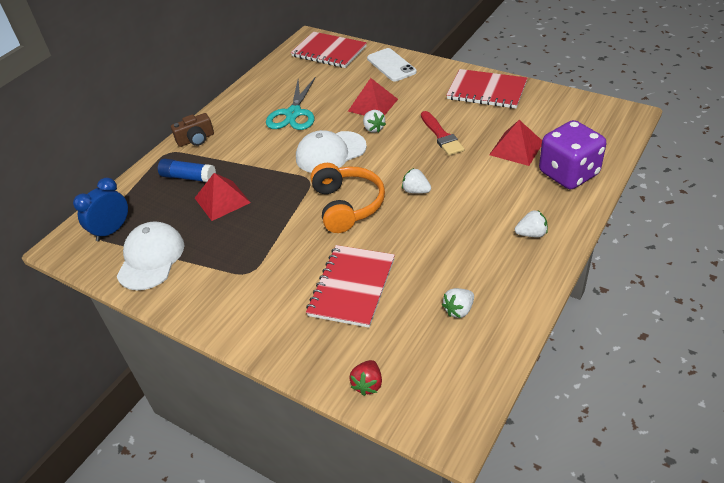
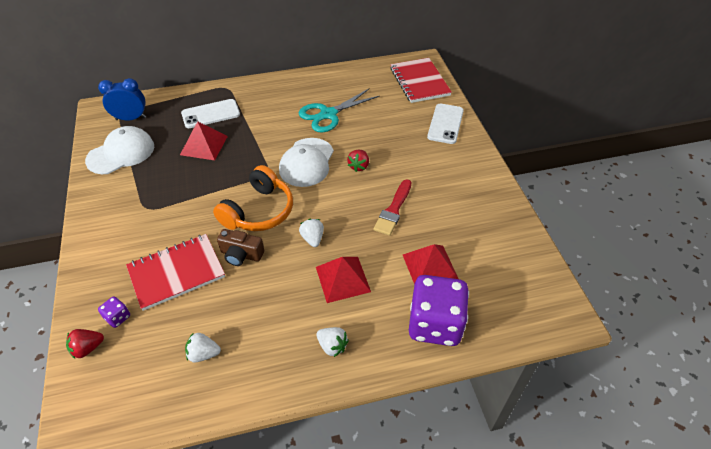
camera: 40 degrees right, 5 degrees up
(188, 177) = (210, 114): blue glue stick -> white phone
(196, 139) = (251, 90): brown camera -> brown camera (241, 255)
(330, 152) = (307, 162): white cap -> white cap turned 90 degrees counterclockwise
(356, 348) = (118, 317): none -> purple dice
(373, 105) = (385, 147): red pyramid -> red pyramid (342, 279)
(373, 128) = (358, 166): white strawberry -> red strawberry
(486, 91) = (482, 199): red notebook -> none

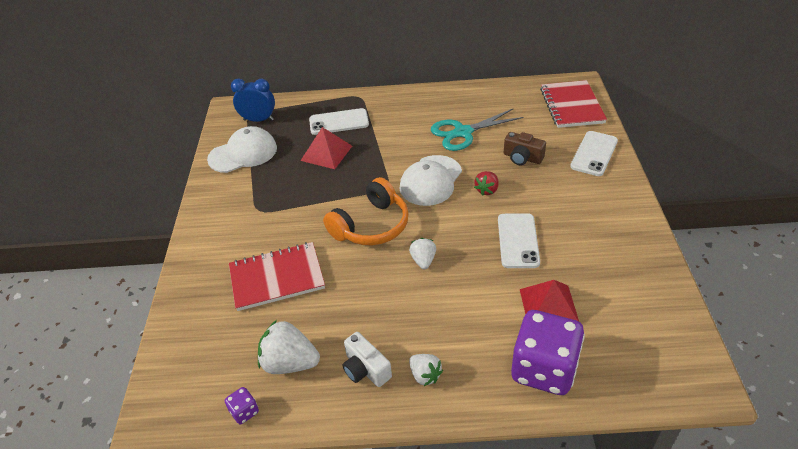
camera: 15 degrees right, 5 degrees down
(87, 348) = (178, 340): red strawberry -> none
(118, 317) = (212, 314): purple dice -> purple dice (244, 412)
(203, 354) = (289, 363): white strawberry -> white strawberry, size x1.71
(241, 255) = (345, 268): brown camera -> brown camera (522, 158)
(277, 349) = (365, 369): none -> white camera
(342, 279) = (448, 307): red pyramid -> none
(393, 210) = (518, 241): red brush -> white phone

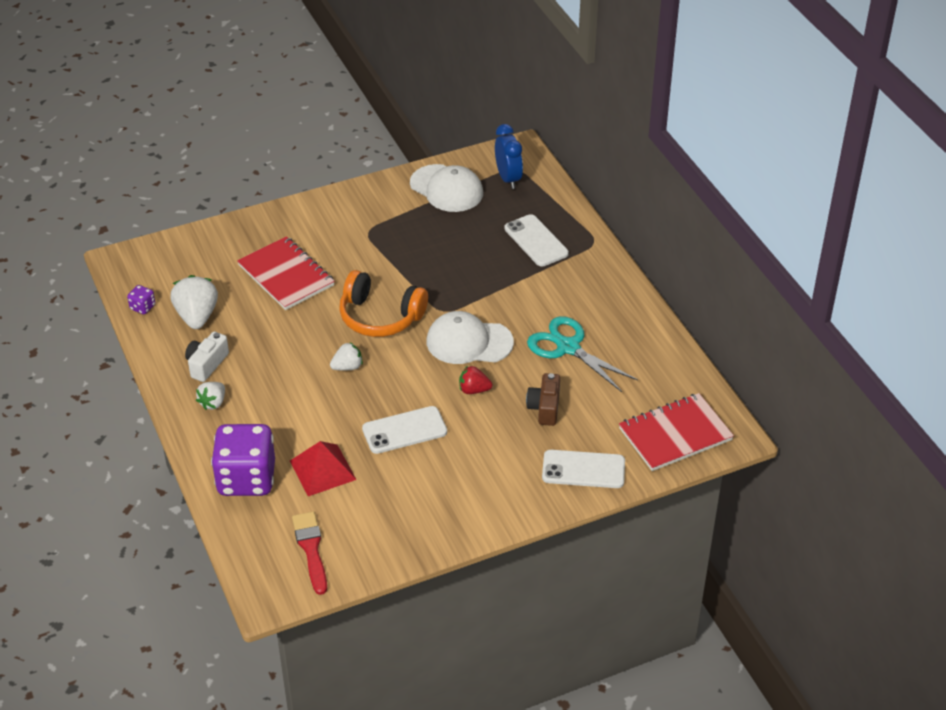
camera: 65 degrees right, 0 degrees up
(326, 153) = (477, 249): red pyramid -> none
(649, 337) = (311, 549): none -> red brush

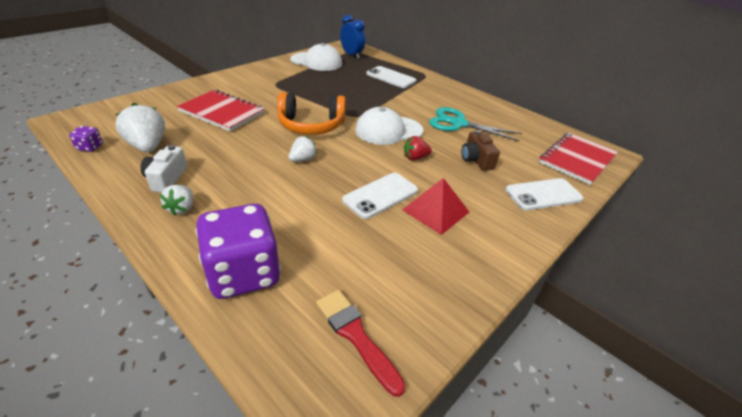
camera: 25 degrees left, 5 degrees down
(322, 470) = (324, 245): red pyramid -> red pyramid (435, 210)

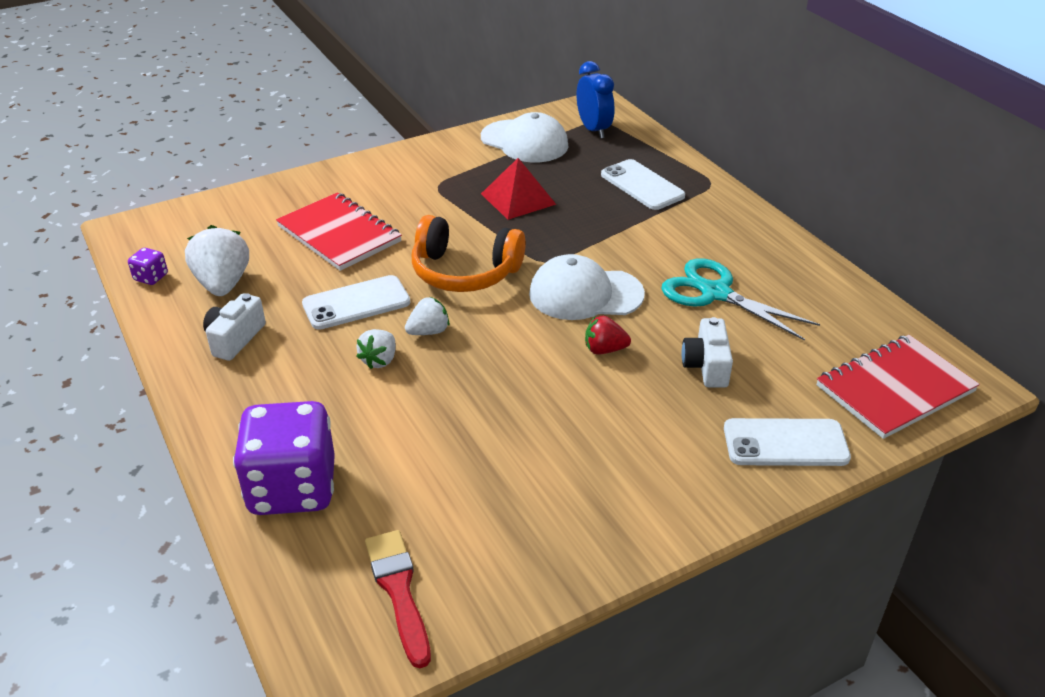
camera: 20 degrees right, 0 degrees up
(181, 208) = (243, 386): white strawberry -> white strawberry (379, 360)
(380, 195) = (518, 406): white phone -> white phone (356, 303)
(435, 210) = (590, 443): red pyramid -> red pyramid (518, 198)
(476, 160) = (706, 366): brown camera -> white camera

